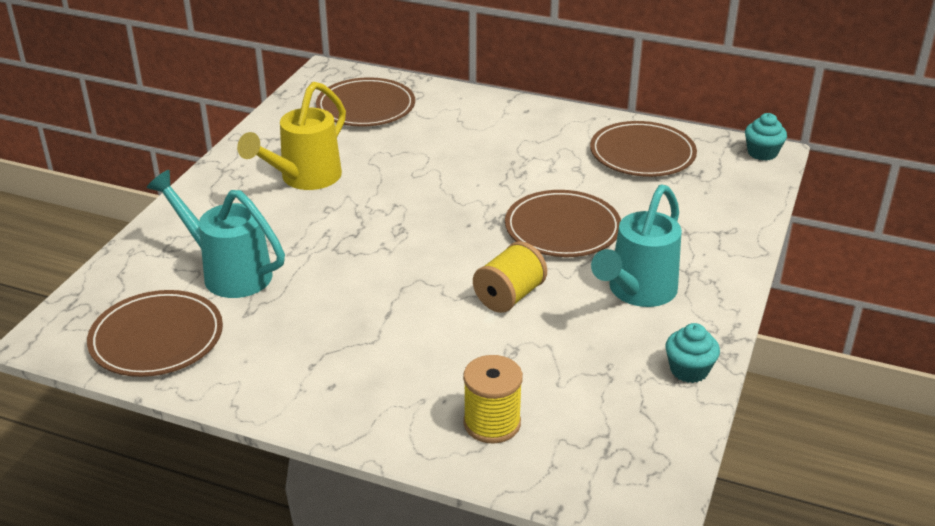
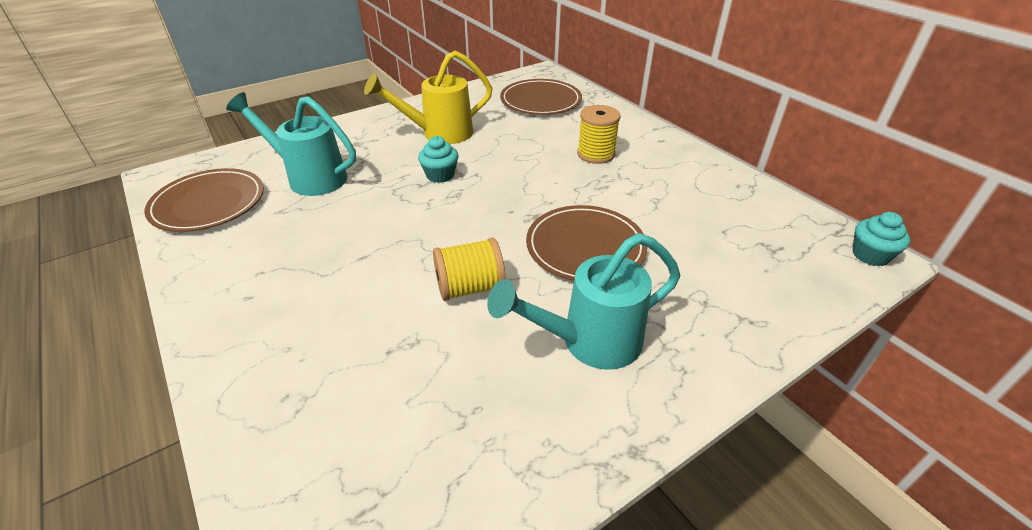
camera: 35 degrees right, 5 degrees up
(228, 272) = (309, 177): turquoise watering can -> turquoise watering can turned 45 degrees counterclockwise
(492, 423) = (306, 408): yellow spool -> yellow spool (595, 154)
(642, 154) = (732, 210): brown plate -> none
(689, 370) = (551, 466): turquoise cupcake -> turquoise cupcake (440, 175)

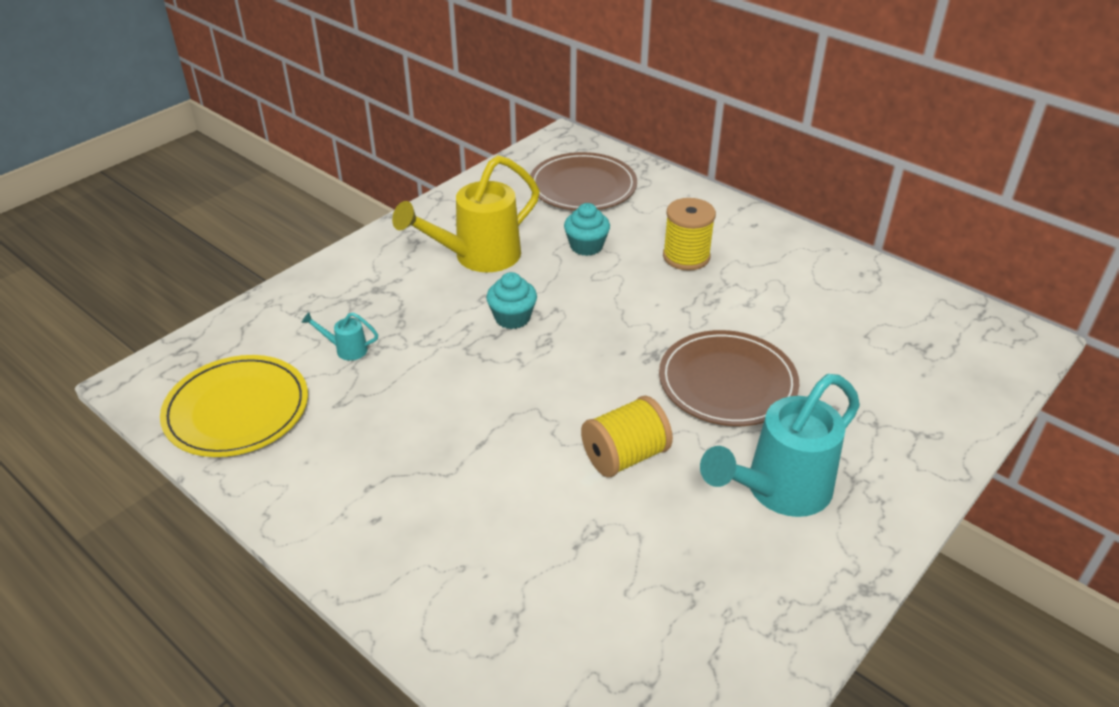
camera: 15 degrees left, 0 degrees up
(208, 204) = (237, 410): brown plate -> yellow plate
(309, 177) = (346, 349): turquoise watering can -> turquoise watering can, size x0.42
(870, 255) = (1019, 337): turquoise cupcake -> turquoise cupcake (586, 246)

